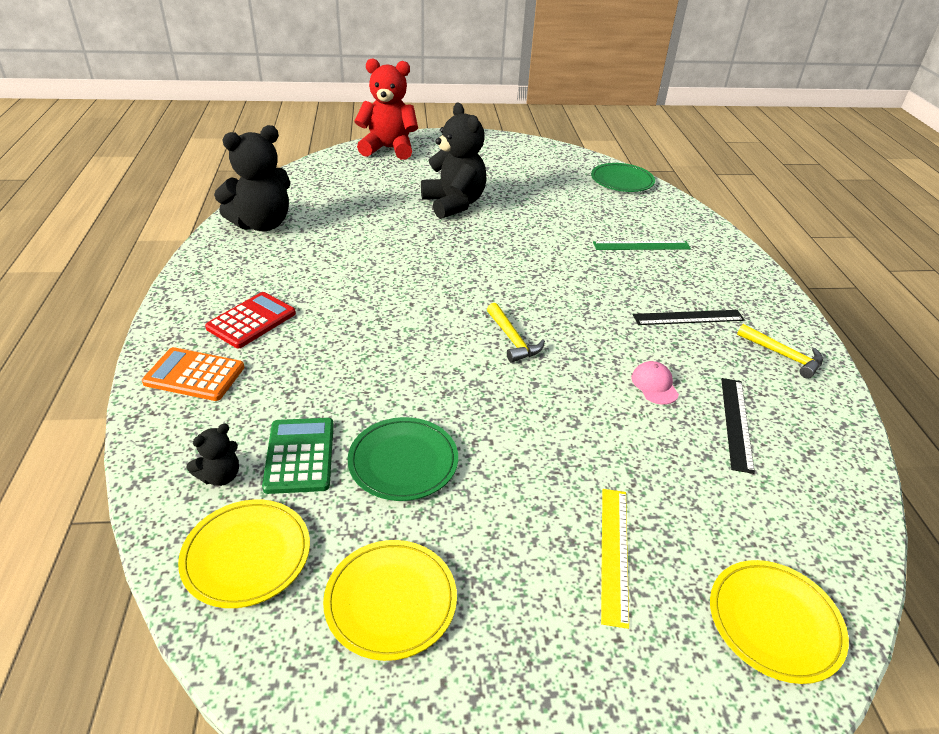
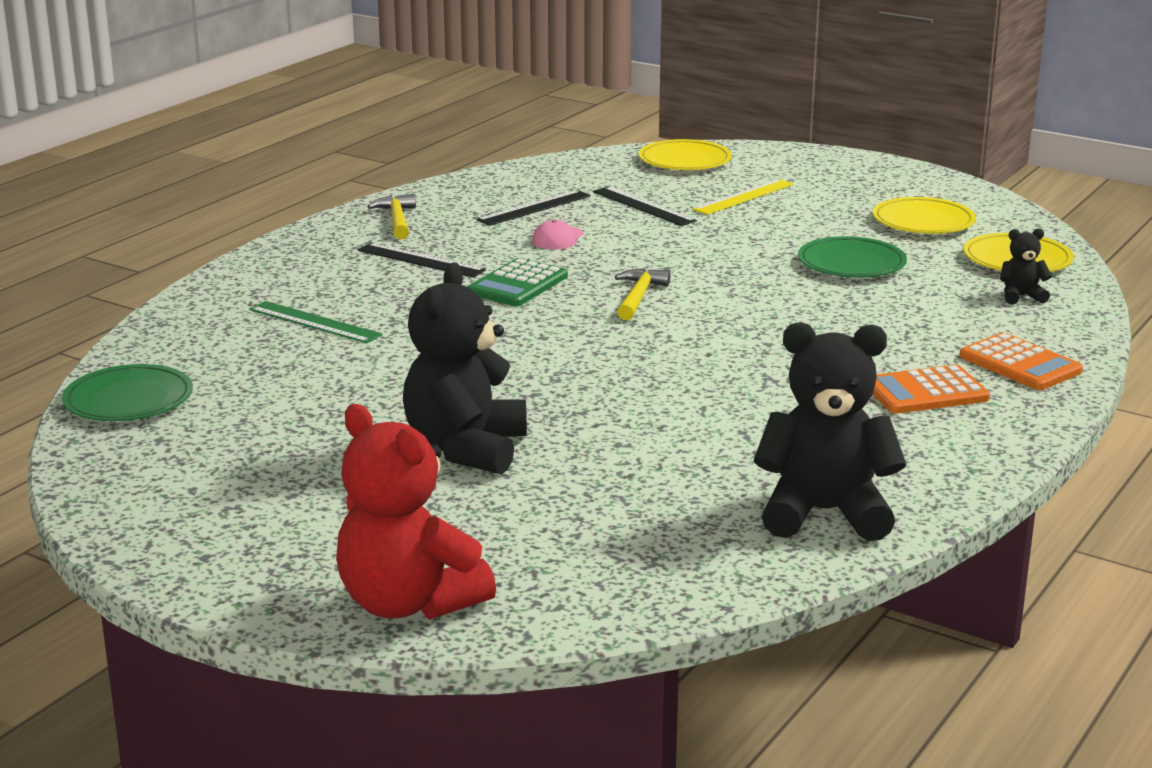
camera: 140 degrees left, 15 degrees down
(251, 321) = (925, 392): red calculator -> orange calculator
(300, 455) = (941, 288): green calculator -> green calculator (517, 284)
(668, 475) = (643, 206): none -> black ruler

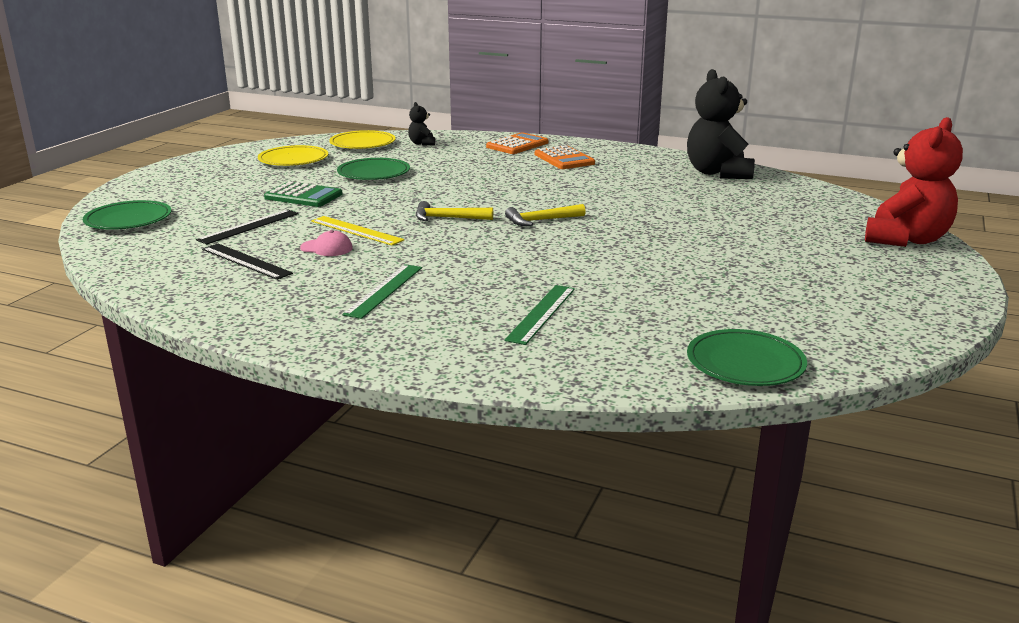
camera: 100 degrees left, 0 degrees up
(397, 220) = (272, 312): yellow hammer -> yellow hammer (541, 220)
(420, 260) = (384, 290): black ruler -> green ruler
(466, 449) = (720, 244): black teddy bear -> none
(517, 284) = (434, 253): green calculator -> green calculator (303, 196)
(684, 160) = (128, 220): yellow plate -> green plate
(743, 197) = (232, 200): yellow ruler -> yellow ruler (356, 230)

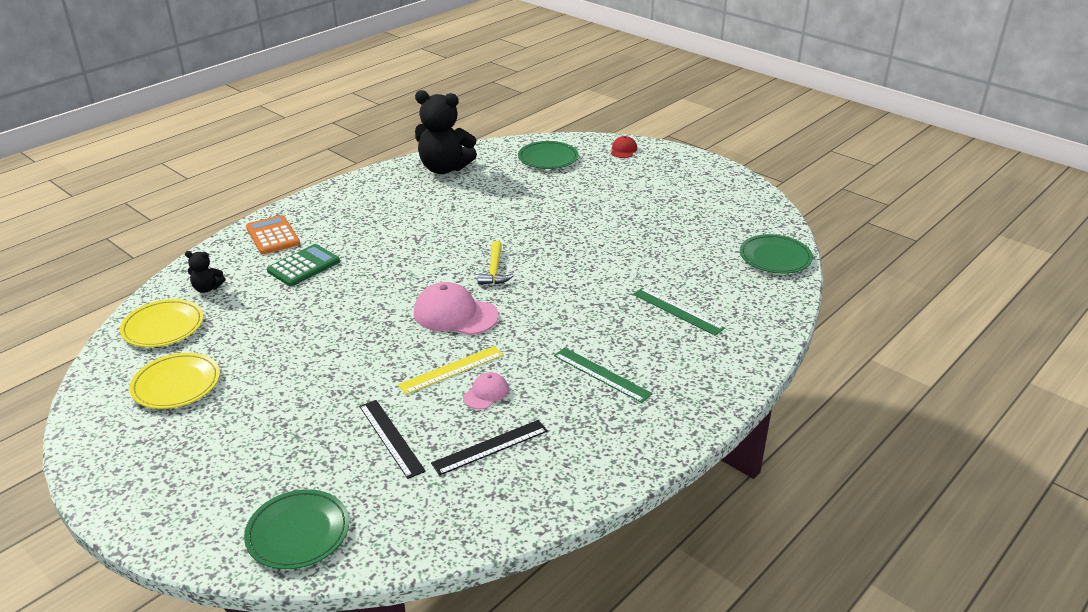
camera: 70 degrees left, 10 degrees up
(303, 196) = (321, 391): green calculator -> green calculator (304, 266)
(374, 173) = (283, 335): green plate -> green plate (548, 158)
(448, 218) = (455, 314): yellow hammer -> pink cap
(564, 159) = (342, 223): orange calculator -> none
(906, 240) = (623, 150): red teddy bear -> red cap

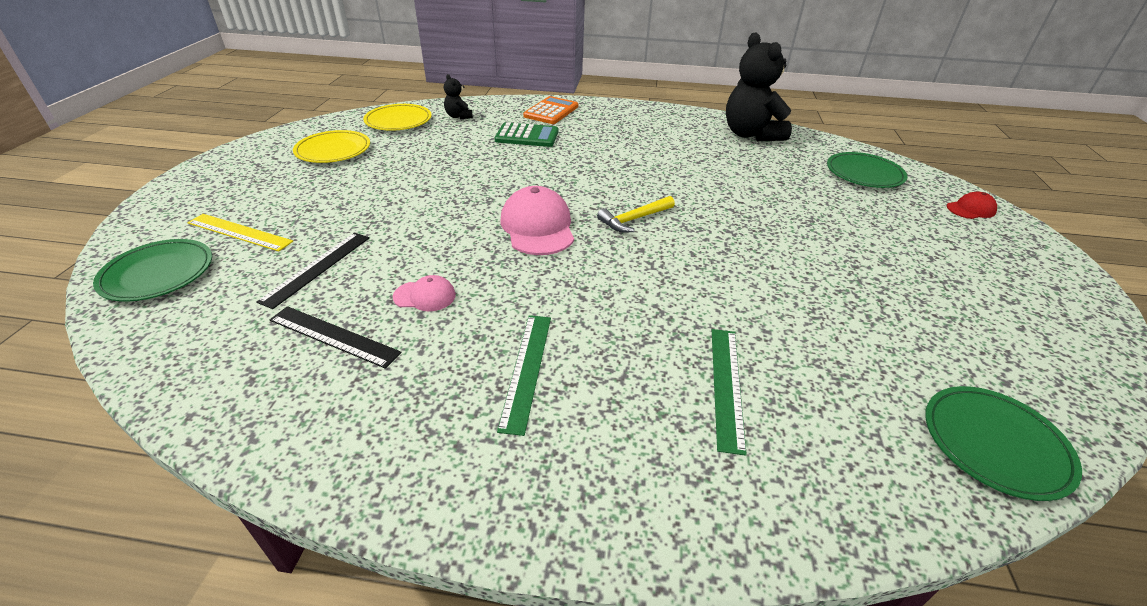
camera: 55 degrees right, 5 degrees up
(451, 370) = (447, 259): yellow ruler -> yellow ruler (239, 232)

